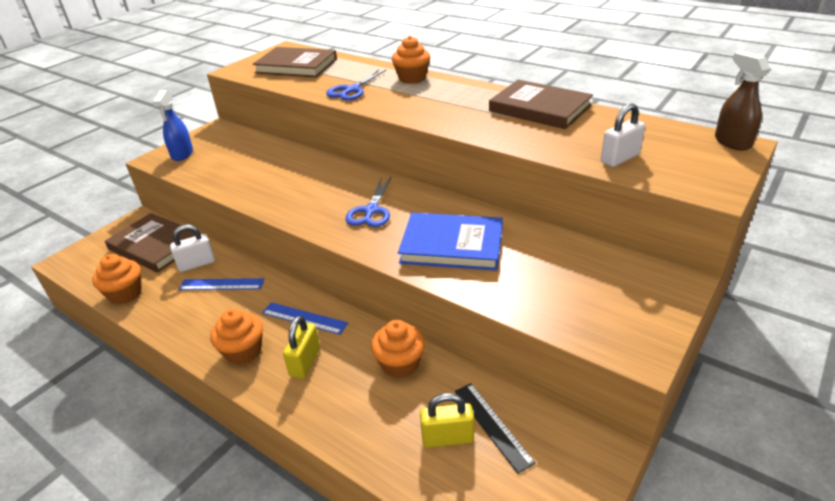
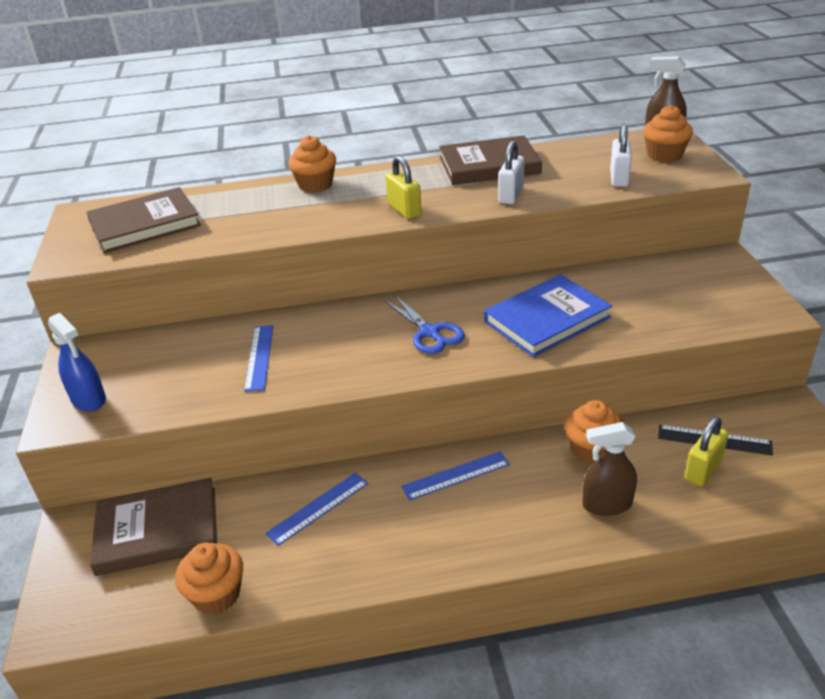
camera: 45 degrees left, 0 degrees up
(197, 264) = (250, 511): white padlock -> white padlock (511, 195)
(243, 351) = (450, 540): orange cupcake -> orange cupcake (664, 155)
(273, 174) = (259, 357): none -> blue ruler
(305, 362) = (519, 505): yellow padlock -> yellow padlock (404, 210)
(349, 405) = (607, 504): none -> brown spray bottle
(351, 90) = (274, 221): blue scissors -> none

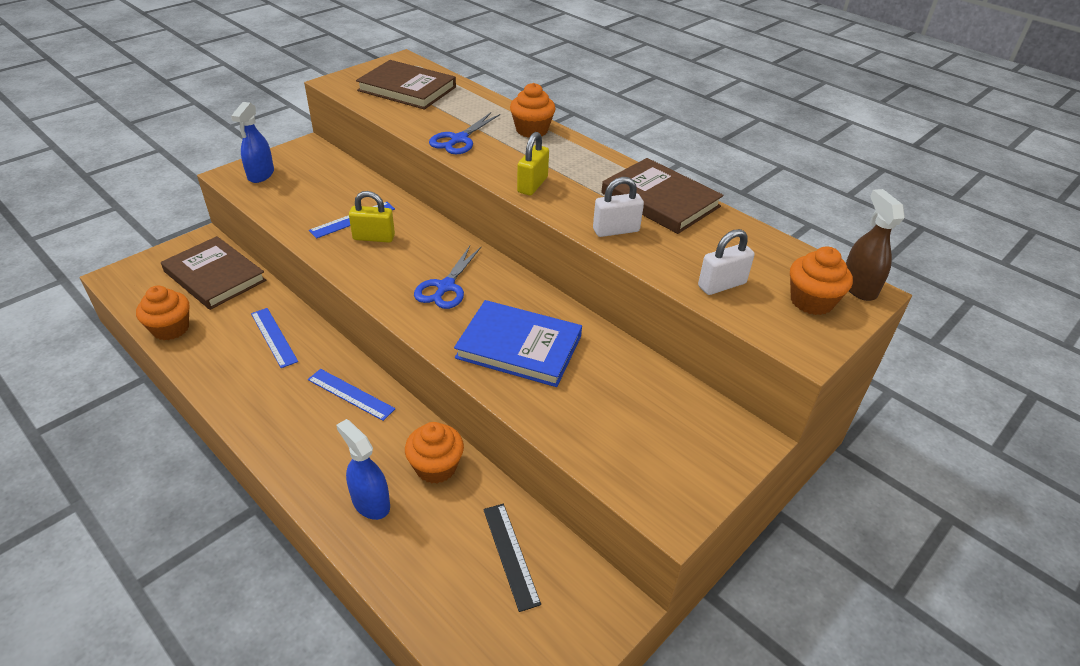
camera: 50 degrees right, 5 degrees up
(283, 223) = (459, 140): none -> blue scissors
(318, 508) = (274, 337): blue ruler -> blue ruler turned 45 degrees clockwise
(607, 504) = (370, 502): brown spray bottle -> blue spray bottle
(703, 469) = (460, 559): yellow padlock -> yellow padlock (374, 237)

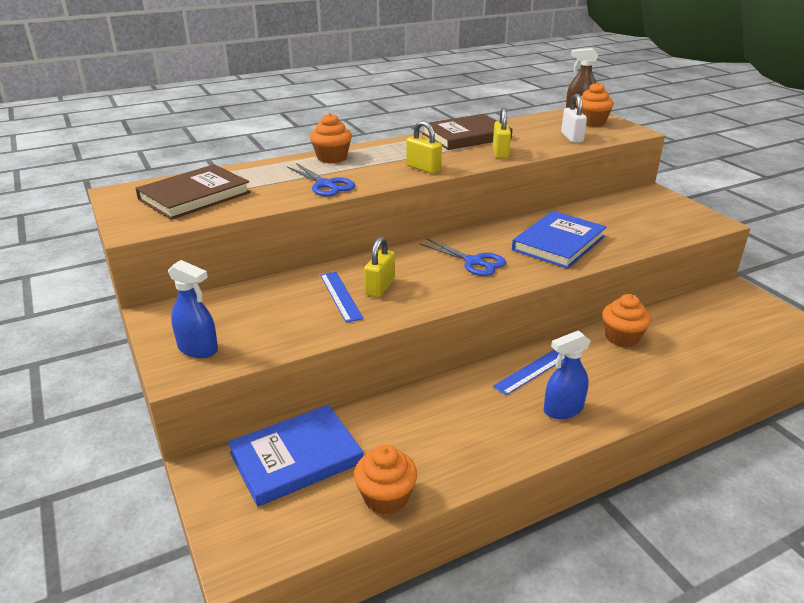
camera: 70 degrees left, 10 degrees down
(215, 276) = (296, 458): brown book -> blue book
(274, 337) = (433, 414): blue ruler -> none
(370, 502) = (658, 372): blue spray bottle -> blue spray bottle (563, 409)
(510, 555) = (702, 318): black ruler -> none
(616, 230) = (500, 153): white padlock -> yellow padlock

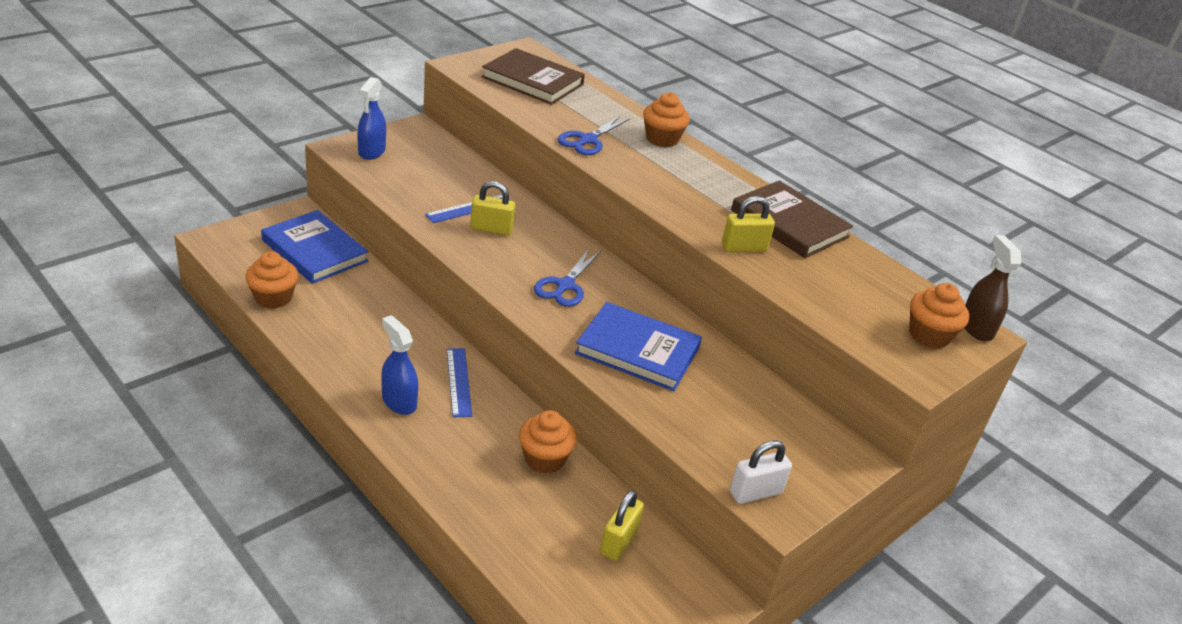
camera: 70 degrees right, 5 degrees up
(423, 168) = (662, 194): yellow padlock -> yellow padlock (618, 541)
(531, 371) = (458, 382): blue ruler -> blue ruler turned 45 degrees clockwise
(571, 138) = (844, 310): white padlock -> white padlock (755, 492)

